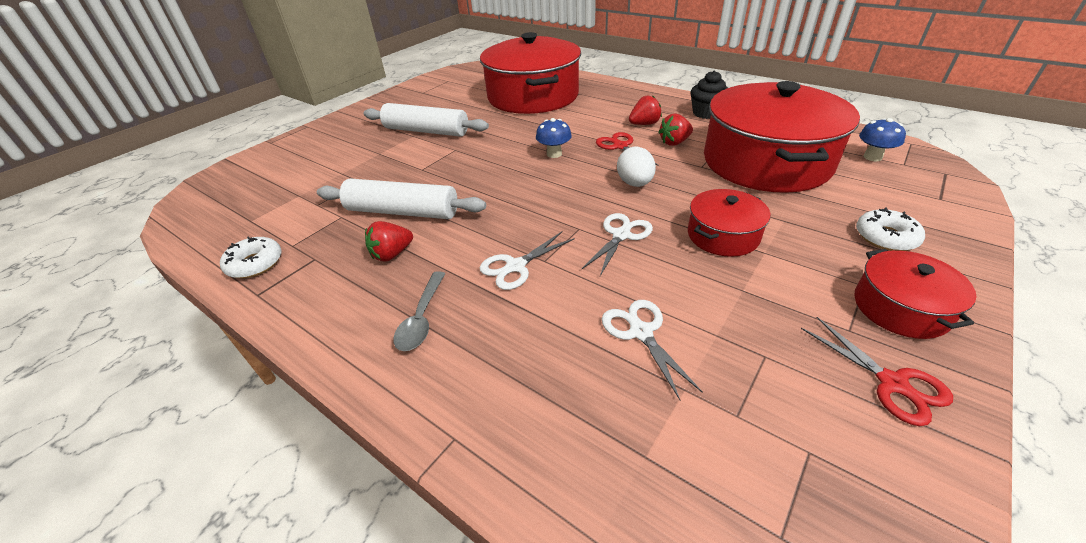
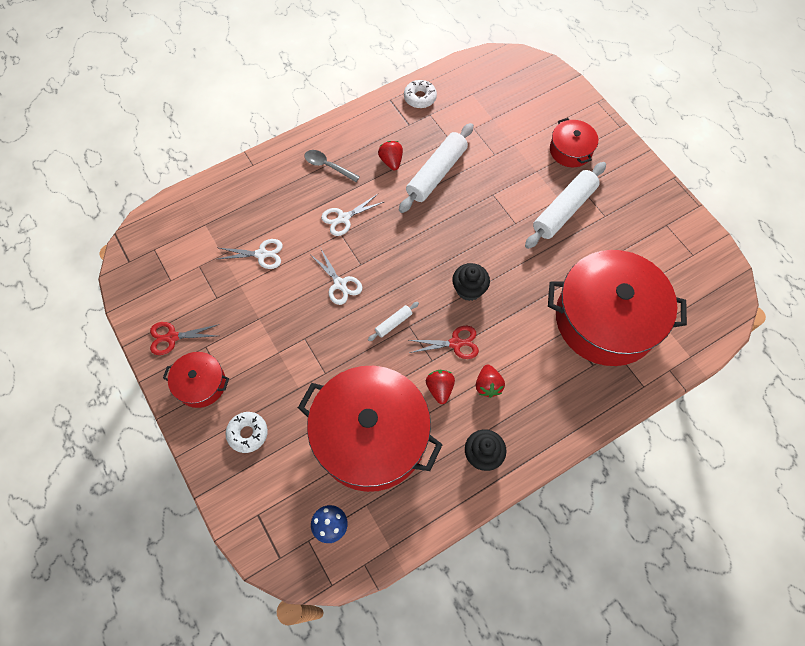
camera: 110 degrees right, 25 degrees up
(516, 266) = (344, 218): white scissors -> white scissors turned 105 degrees counterclockwise
(554, 154) = (469, 289): blue mushroom -> black cupcake
(635, 183) = (393, 323): white egg -> white rolling pin
(723, 235) = (306, 340): red pot -> red pot (570, 150)

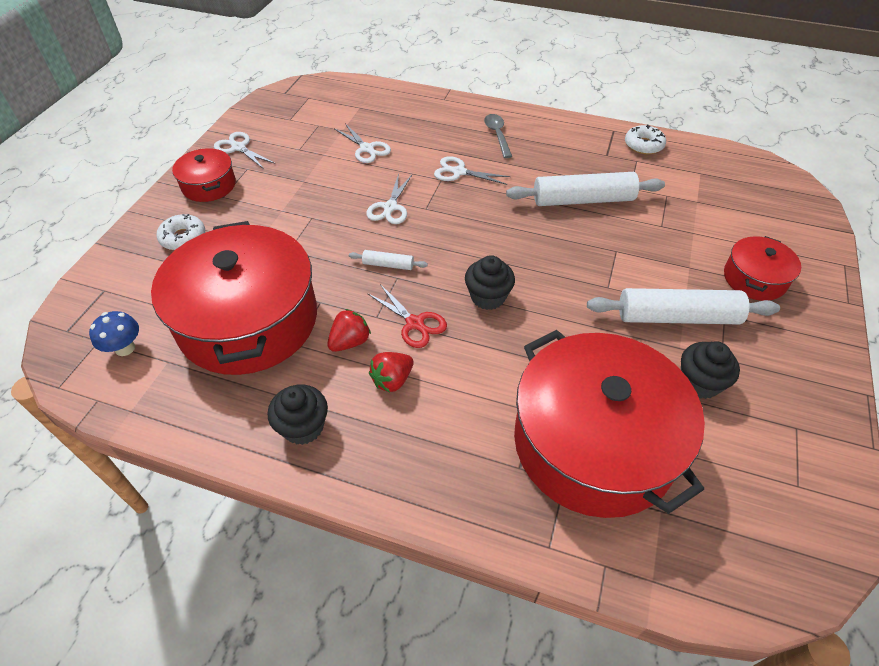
camera: 50 degrees right, 15 degrees down
(172, 337) = (238, 148): red scissors -> white scissors
(391, 161) = (554, 166): red strawberry -> none
(610, 240) = (699, 383): none -> black cupcake

